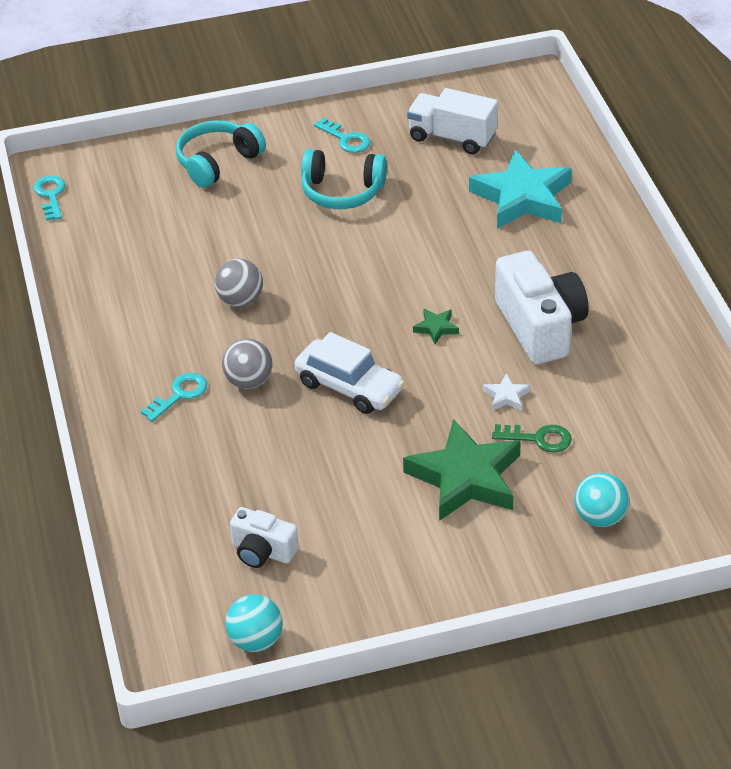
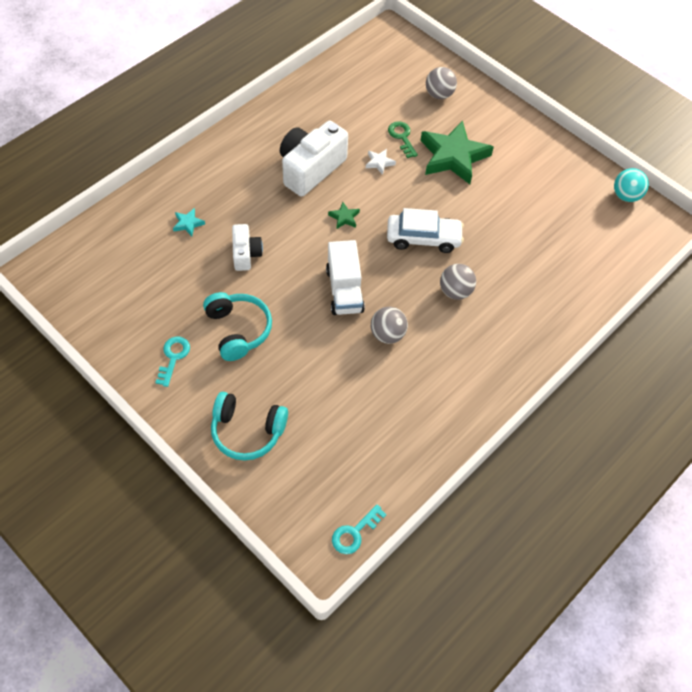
camera: 125 degrees left, 15 degrees up
(179, 395) = (493, 322): turquoise key -> none
(262, 551) = (571, 220): white camera -> white camera (246, 254)
(349, 386) = (423, 238): white car -> white car turned 90 degrees clockwise
(452, 137) = (138, 291): white truck -> white truck (344, 290)
(522, 198) = (188, 224): turquoise star -> turquoise star, size x0.41
(600, 517) = (439, 94): turquoise ball -> grey ball

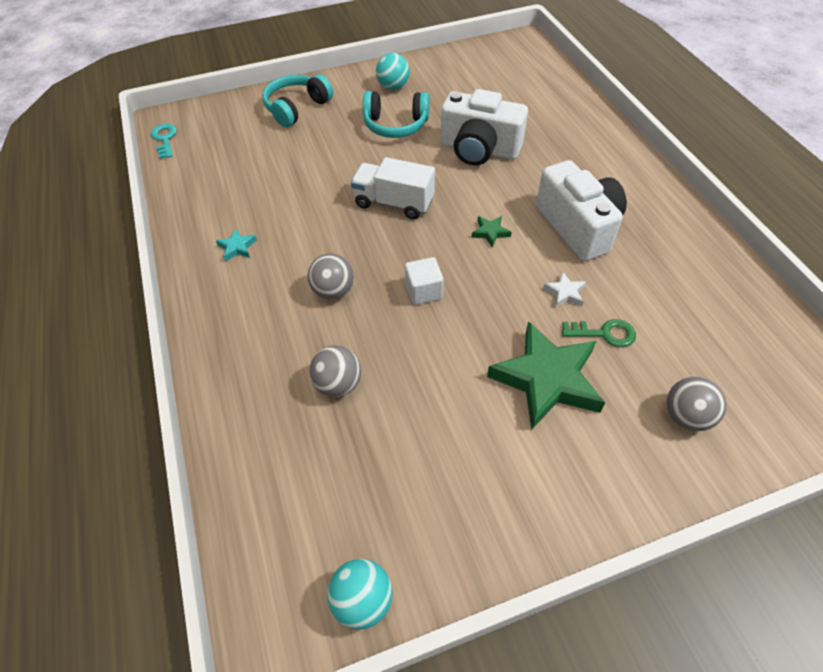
camera: 120 degrees right, 5 degrees down
(173, 358) = (393, 87): turquoise key -> turquoise ball
(188, 224) = (536, 123): turquoise star -> turquoise star (237, 247)
(246, 254) = (479, 149): white camera -> white camera, size x1.80
(387, 334) = (321, 217): grey ball -> grey ball (338, 384)
(423, 238) = (424, 291): white car -> white cube

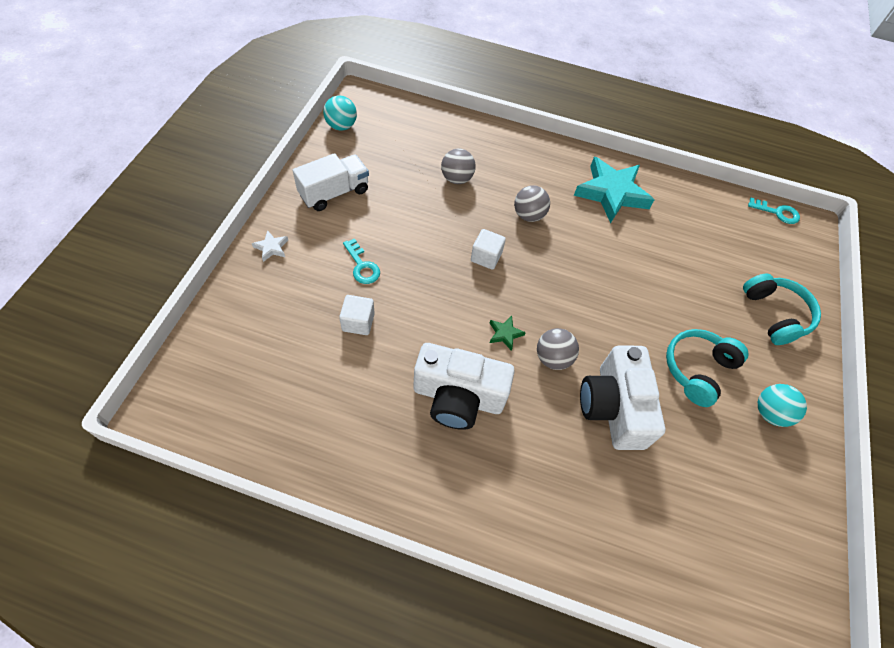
camera: 120 degrees right, 5 degrees up
(237, 247) = (611, 193): turquoise star -> turquoise star, size x2.42
(394, 203) = (589, 299): white truck -> white truck (334, 193)
(479, 149) = (613, 407): white camera -> white camera turned 60 degrees counterclockwise
(547, 379) = (362, 265): green star -> turquoise key
(565, 293) = (409, 330): white star -> white star (271, 248)
(604, 333) = (358, 322): green key -> white cube
(686, 416) = (267, 309): grey ball -> grey ball (552, 358)

